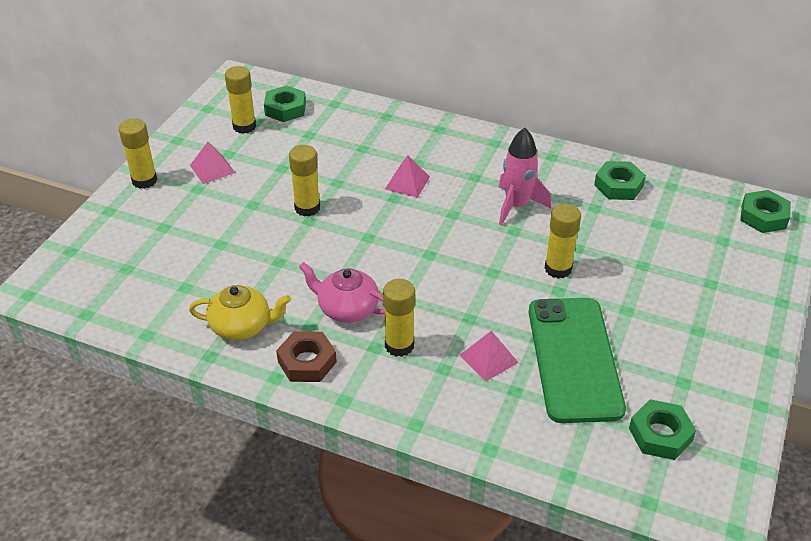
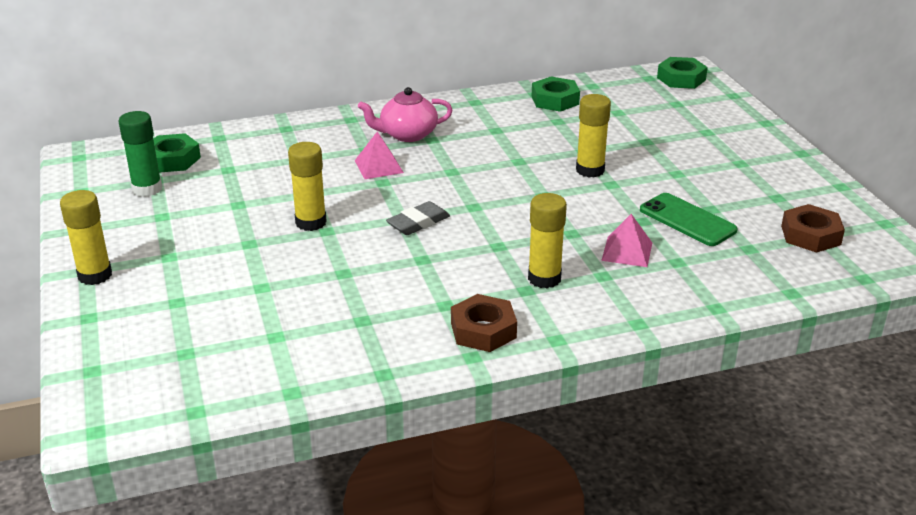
camera: 40 degrees left, 10 degrees down
(212, 169) = (161, 234): pink pyramid -> none
(242, 326) = (382, 336): yellow teapot -> none
(244, 126) = (147, 189): yellow glue stick -> green glue stick
(347, 309) = (460, 276): pink teapot -> pink teapot (407, 134)
(374, 247) = (418, 223): none -> grey eraser
(516, 206) = (496, 144): pink rocket -> none
(574, 359) = (687, 220): green phone -> green phone, size x0.58
(660, 434) = (810, 235): green nut -> brown nut

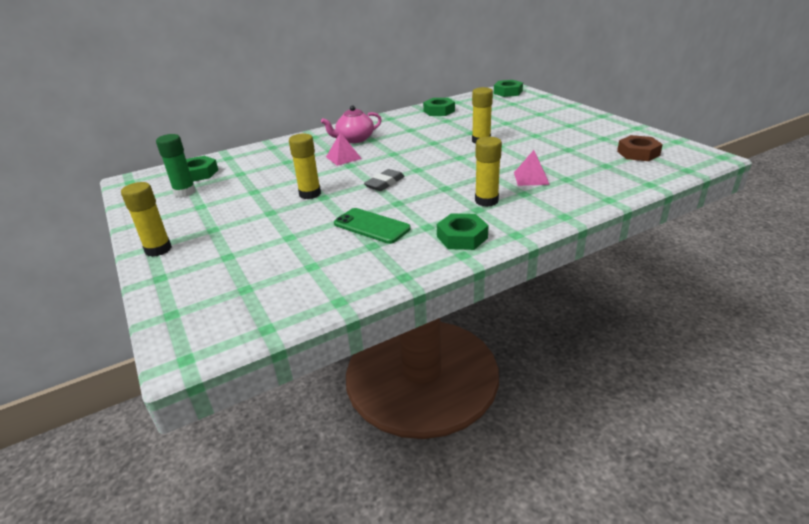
camera: 10 degrees left, 0 degrees up
(483, 330) = (462, 237): brown nut -> green nut
(687, 220) = (558, 157): green phone -> green phone (371, 226)

